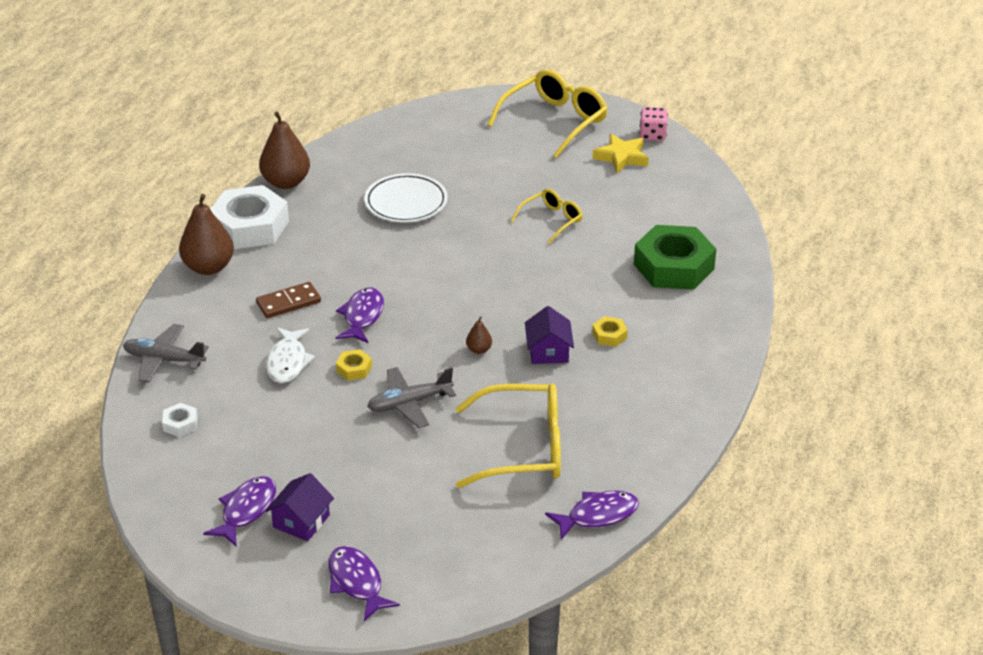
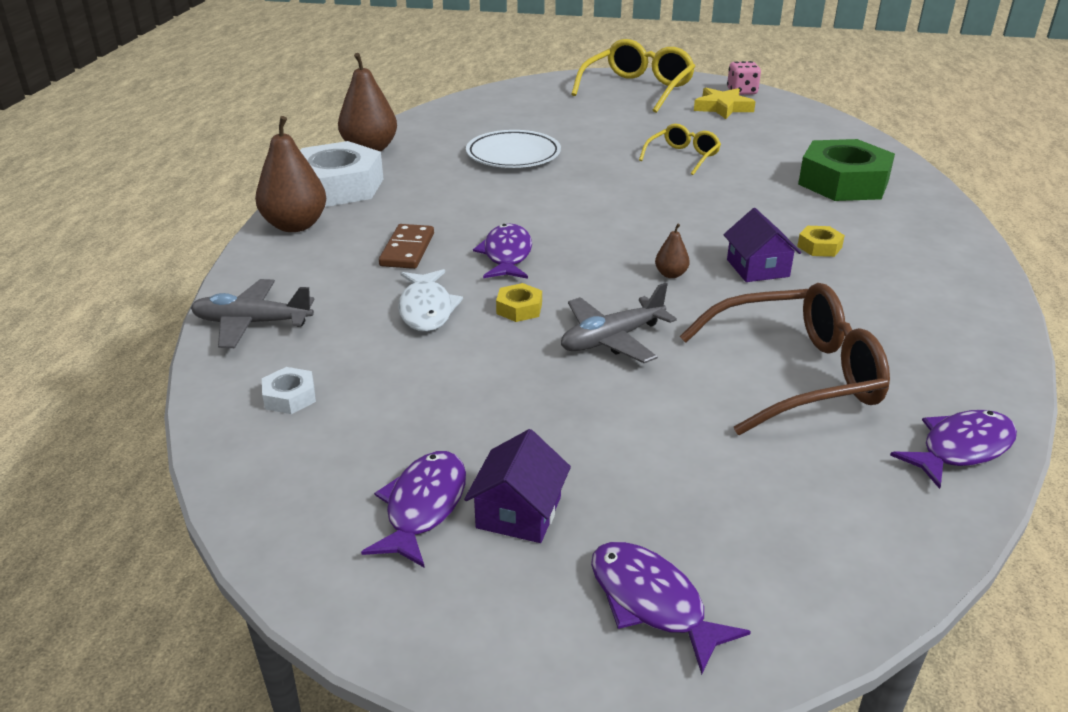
camera: 10 degrees left, 5 degrees down
(288, 302) = (407, 250): brown domino -> brown domino turned 45 degrees counterclockwise
(522, 448) = (794, 375): yellow glasses -> brown glasses

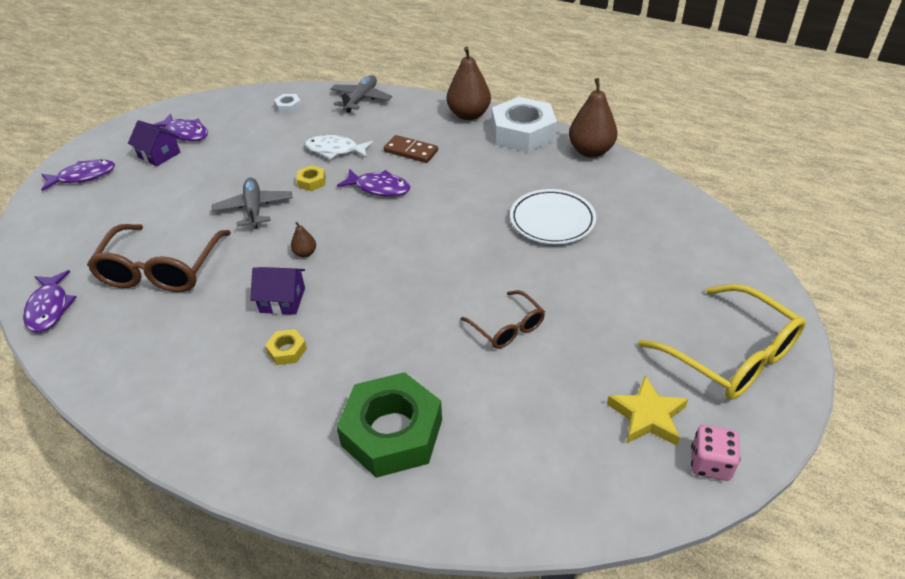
camera: 110 degrees right, 10 degrees up
(682, 157) = (507, 327): yellow glasses -> brown glasses

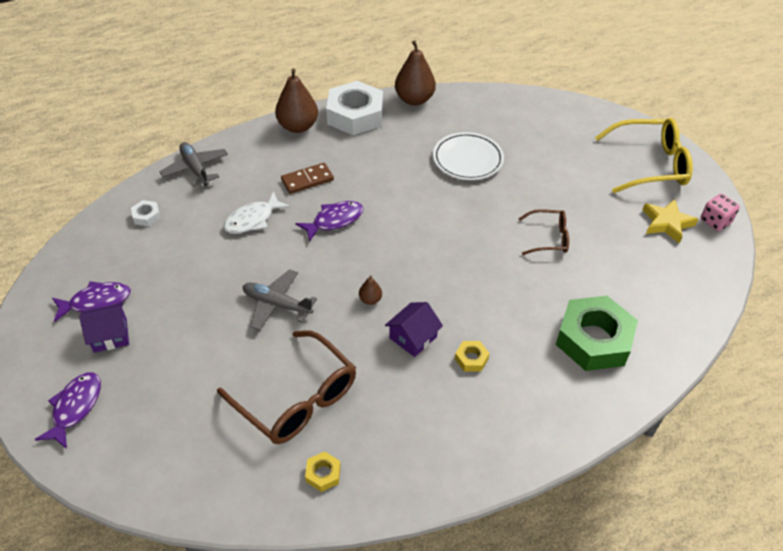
camera: 55 degrees left, 5 degrees up
(49, 308) = (270, 499): purple fish -> none
(312, 182) = (280, 253): yellow nut -> yellow nut (323, 474)

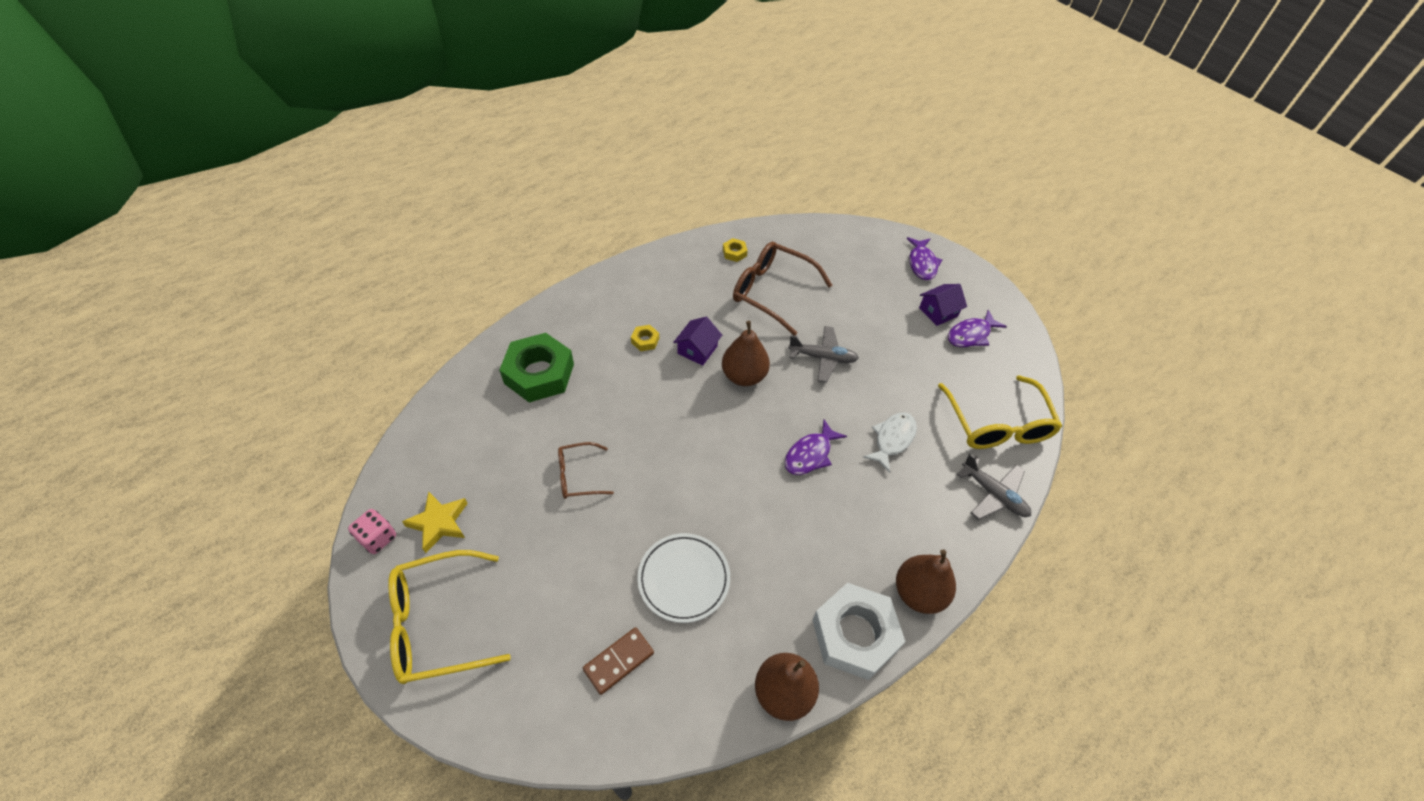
camera: 165 degrees right, 5 degrees up
(146, 216) = (996, 423): white nut -> yellow glasses
(307, 180) = (863, 503): brown domino -> brown domino (619, 661)
(370, 299) = (744, 376): brown pear -> brown pear, size x2.19

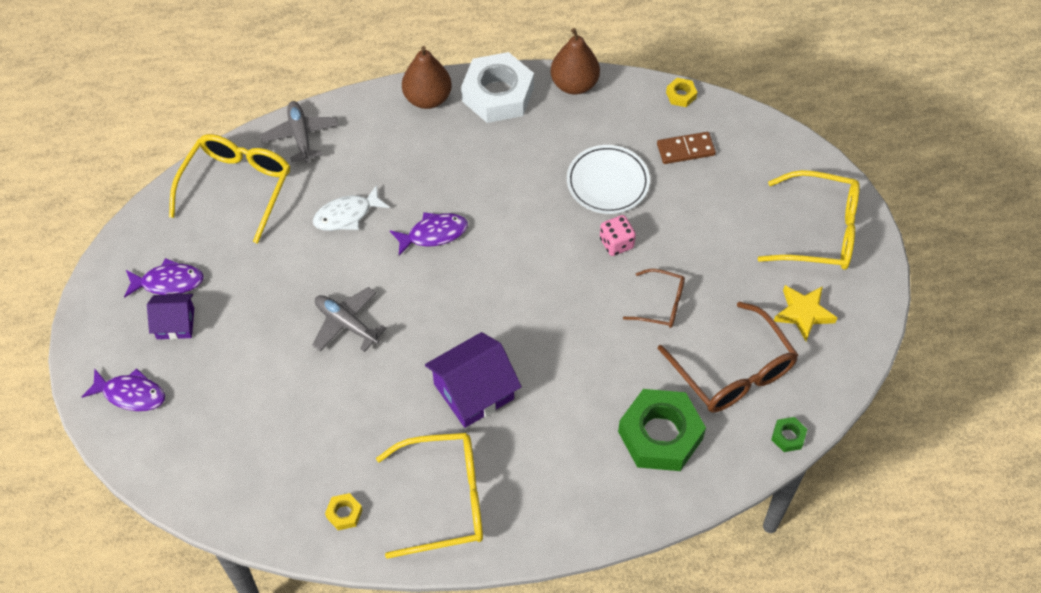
camera: 150 degrees left, 5 degrees up
(378, 538) = (861, 322): pink dice -> pink dice (616, 243)
(432, 411) = (788, 436): none -> green nut
(645, 340) = (525, 428): yellow nut -> yellow nut (681, 95)
(676, 281) = (443, 500): none -> yellow glasses
(697, 350) = (474, 391): purple house -> purple house, size x1.64
(744, 376) = (443, 339): brown pear -> none
(773, 292) = (339, 431): brown glasses -> brown glasses (732, 370)
(922, 263) = (130, 394): purple fish -> purple fish turned 75 degrees clockwise

